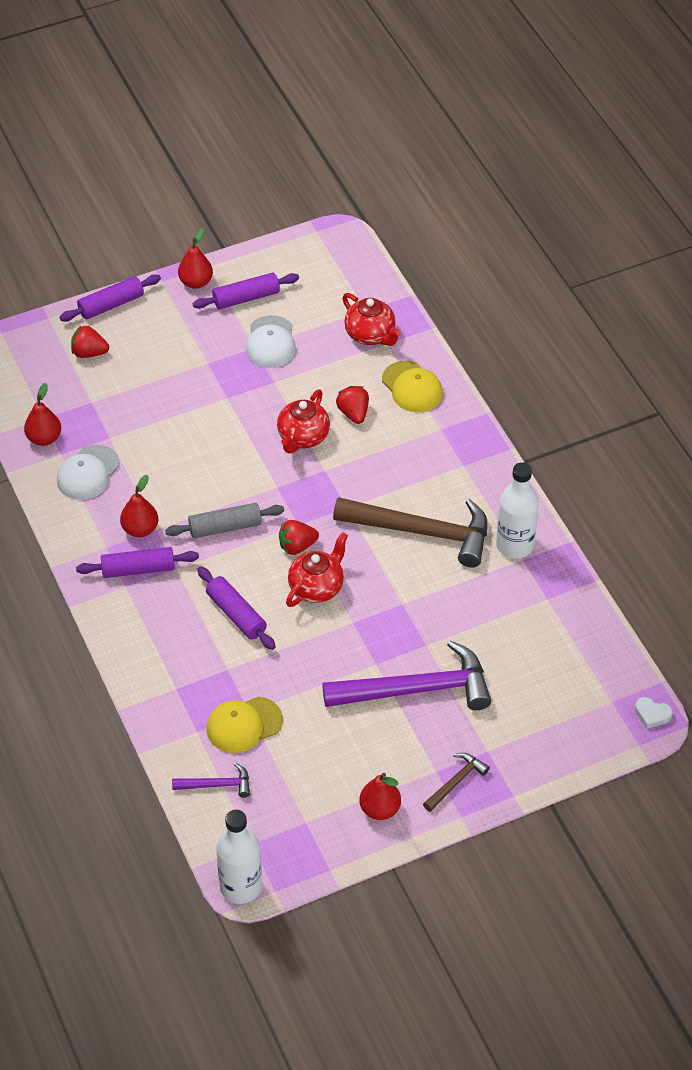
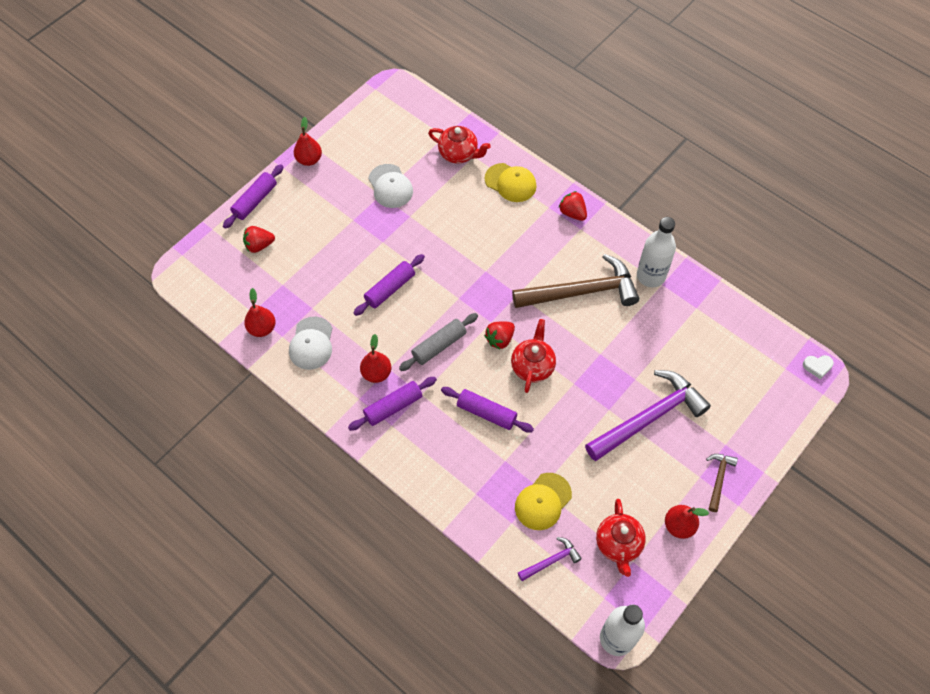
camera: 25 degrees left, 10 degrees up
(246, 298) = (353, 158): purple rolling pin -> purple rolling pin (390, 289)
(303, 437) = (455, 251): red teapot -> red teapot (618, 544)
(353, 413) = (481, 219): red strawberry -> red strawberry (572, 213)

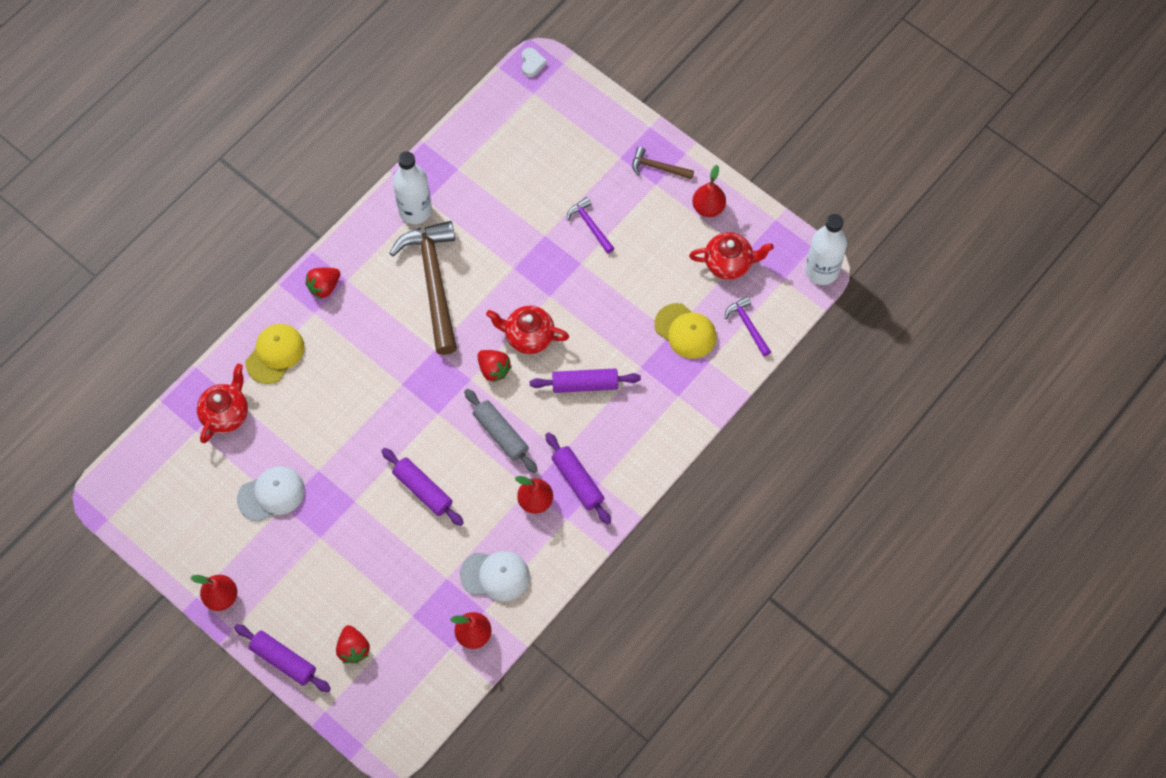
camera: 90 degrees left, 5 degrees up
(486, 413) = (585, 384): purple rolling pin -> purple rolling pin turned 60 degrees clockwise
(649, 417) = (590, 225): purple hammer -> purple hammer, size x0.46

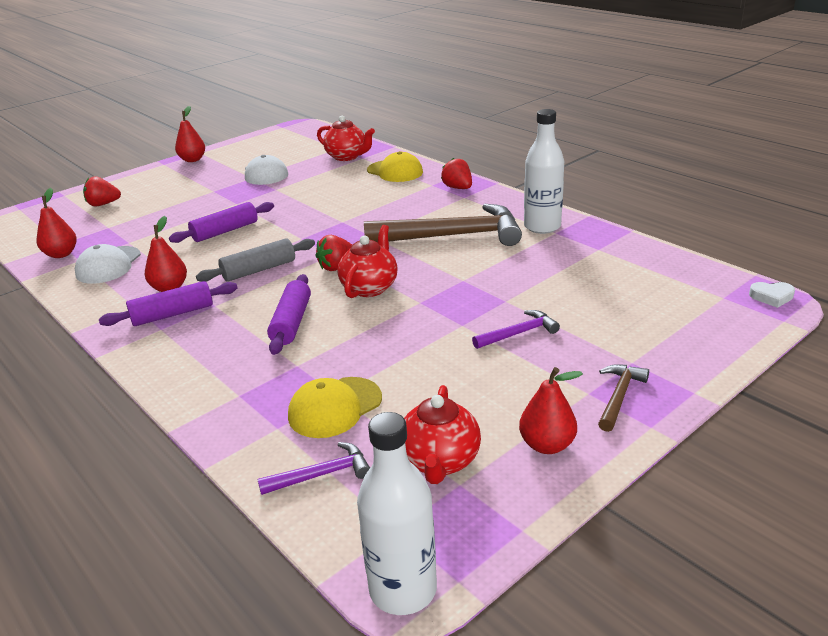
camera: 100 degrees right, 35 degrees down
(283, 660) = (121, 180): purple rolling pin -> none

